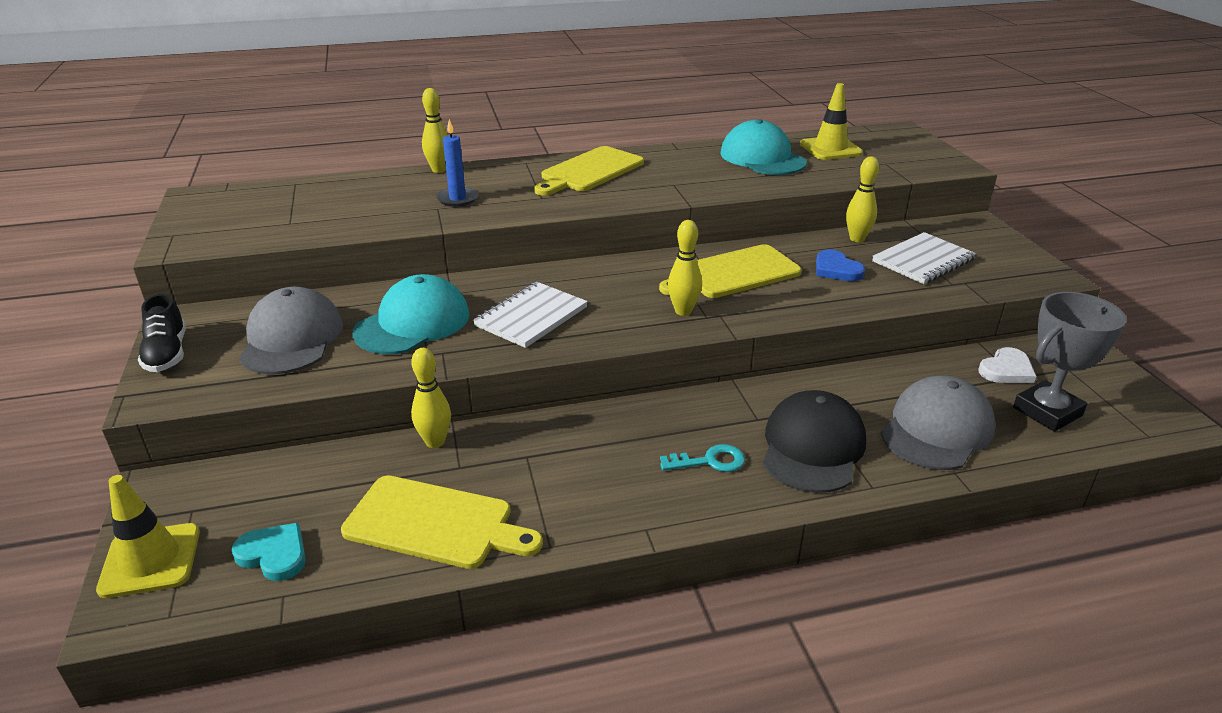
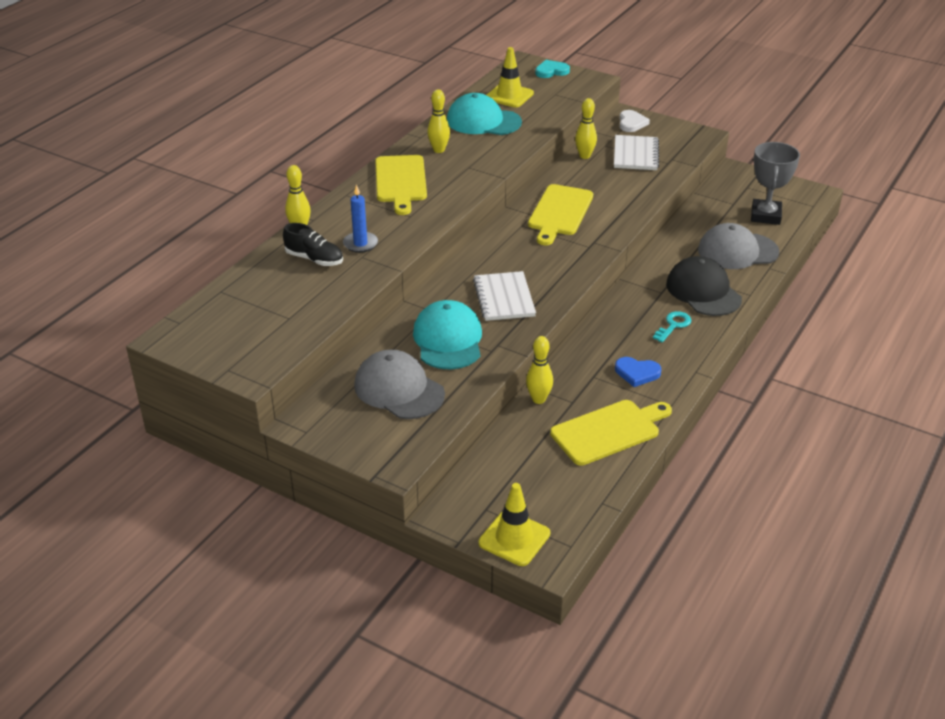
camera: 45 degrees left, 5 degrees up
(167, 354) = (344, 443): black shoe -> black shoe (314, 259)
(274, 554) = (565, 493): turquoise heart -> turquoise heart (551, 71)
(683, 311) = (573, 250): yellow bowling pin -> yellow bowling pin (439, 150)
(836, 269) = (604, 182): blue heart -> blue heart (637, 373)
(936, 429) = (737, 251): grey cap -> grey cap turned 90 degrees counterclockwise
(1006, 370) = (724, 202): white heart -> white heart (631, 123)

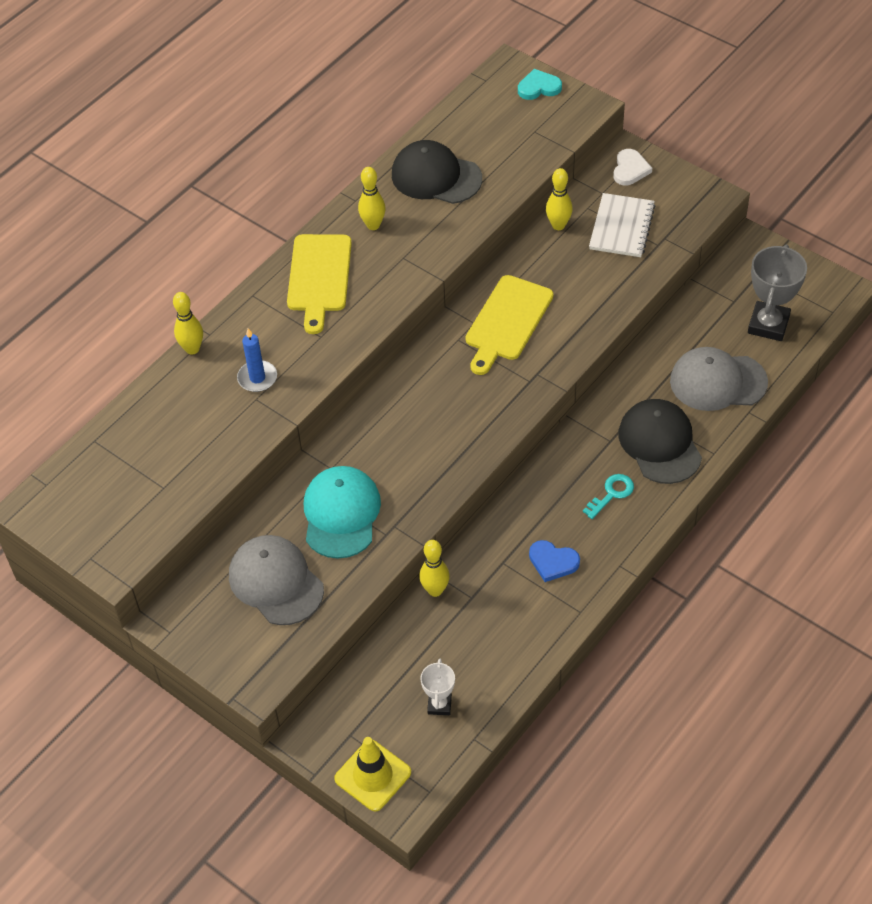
camera: 10 degrees right, 15 degrees up
(314, 259) = (202, 398): black shoe -> none
(483, 121) = (436, 177): turquoise cap -> black cap
(504, 298) = (415, 455): white notebook -> none
(509, 96) = (477, 131): yellow traffic cone -> none
(563, 480) = (439, 705): none -> white trophy
(609, 431) = (503, 642): yellow cutting board -> none

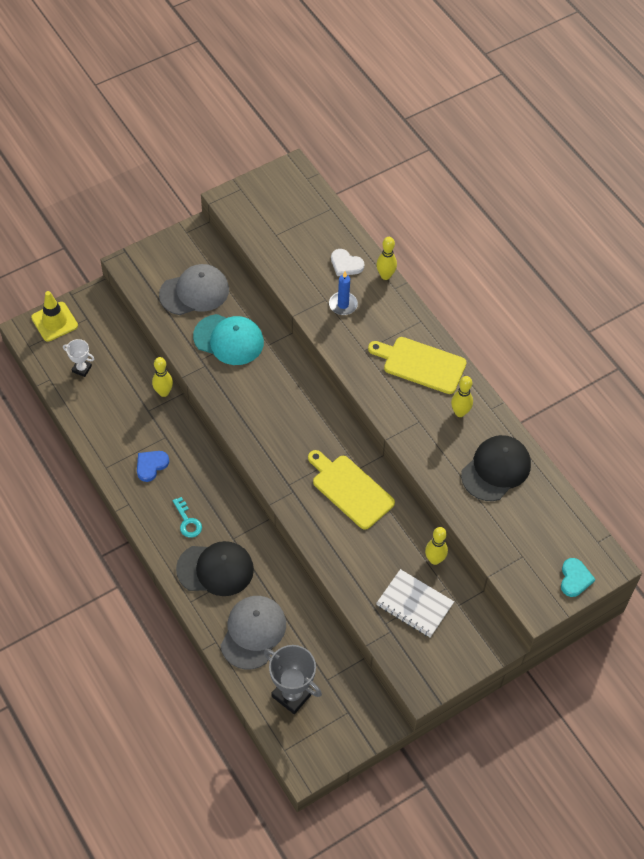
camera: 105 degrees right, 5 degrees up
(630, 169) = (477, 637): white heart -> white heart (346, 264)

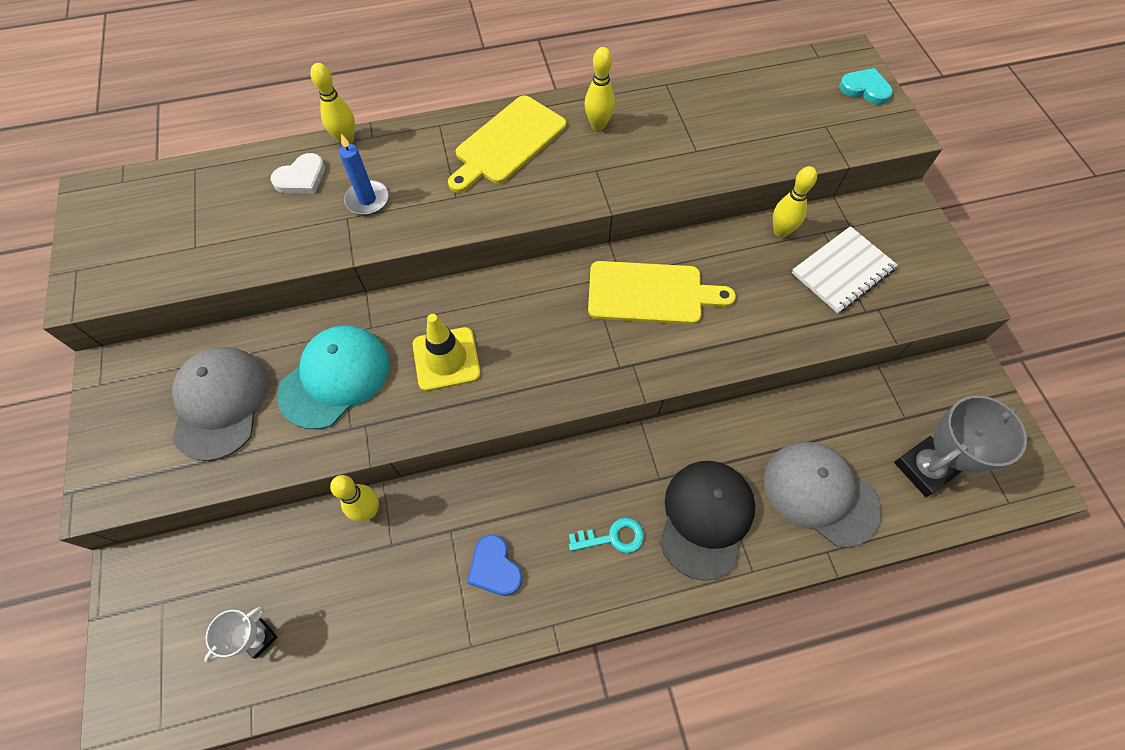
camera: 70 degrees left, 5 degrees up
(54, 322) = (135, 664): yellow traffic cone -> yellow traffic cone (446, 359)
(350, 489) = (651, 293): yellow cutting board -> yellow cutting board turned 150 degrees counterclockwise
(496, 469) = (694, 115): black cap -> none

